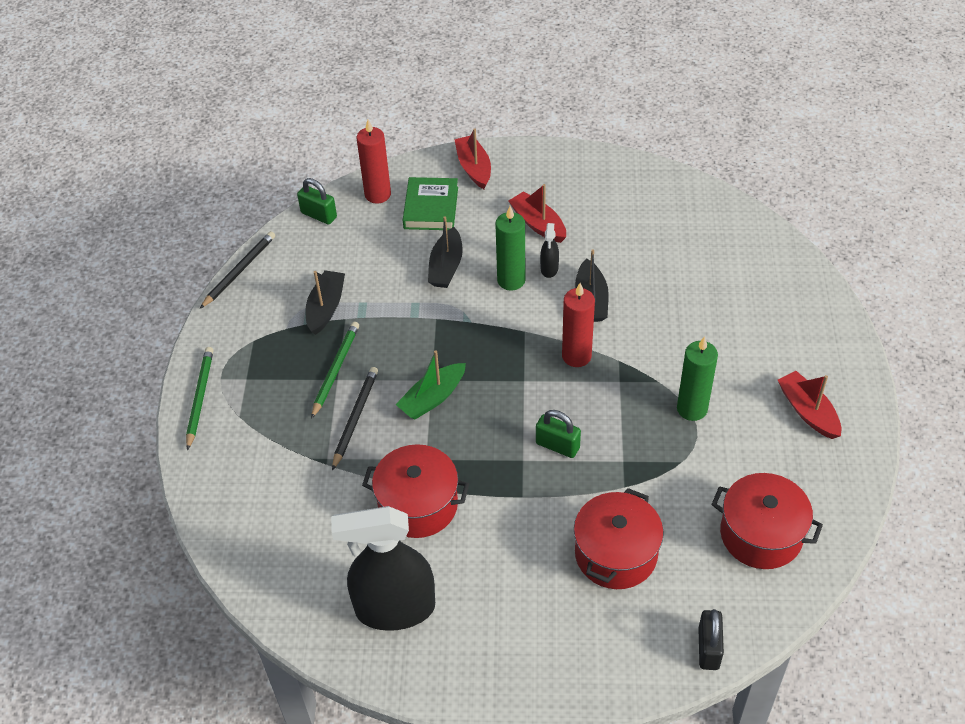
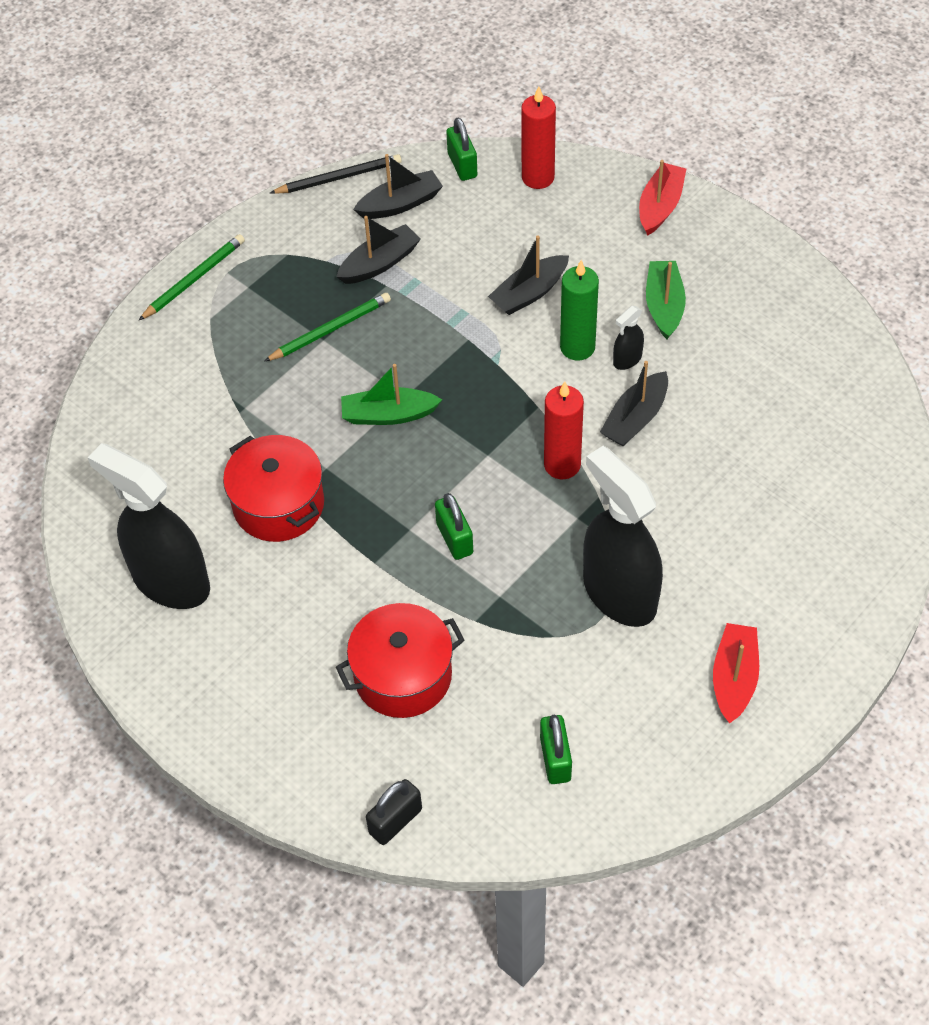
camera: 40 degrees right, 5 degrees up
(301, 262) = (400, 204): none -> black boat
(355, 418) = (303, 387): black pencil -> none
(431, 208) = (575, 223): green book -> none
(538, 224) = (664, 306): red boat -> green boat
(692, 409) = (619, 593): green candle -> black spray bottle
(761, 534) = (555, 759): red pot -> green padlock

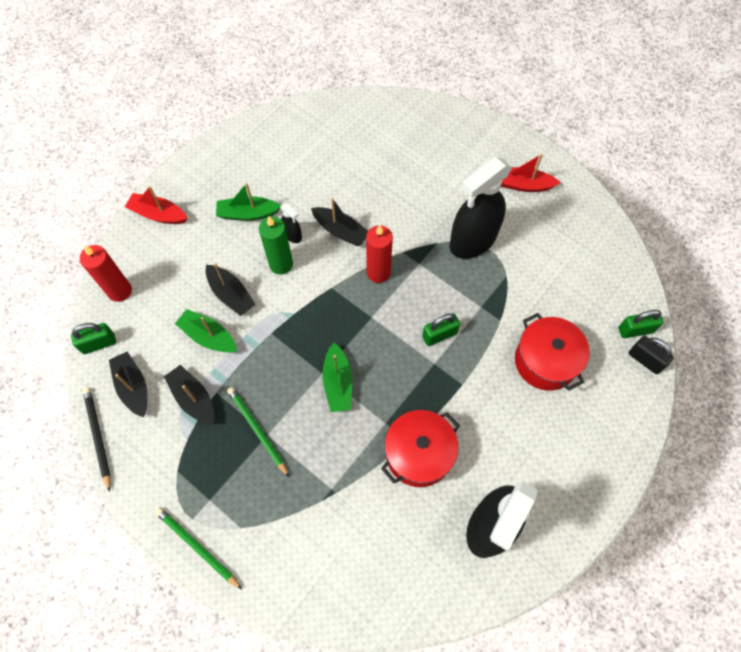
camera: 95 degrees left, 10 degrees up
(466, 273) = (208, 336): none -> green boat
(555, 759) = (588, 274): green padlock -> green padlock (635, 330)

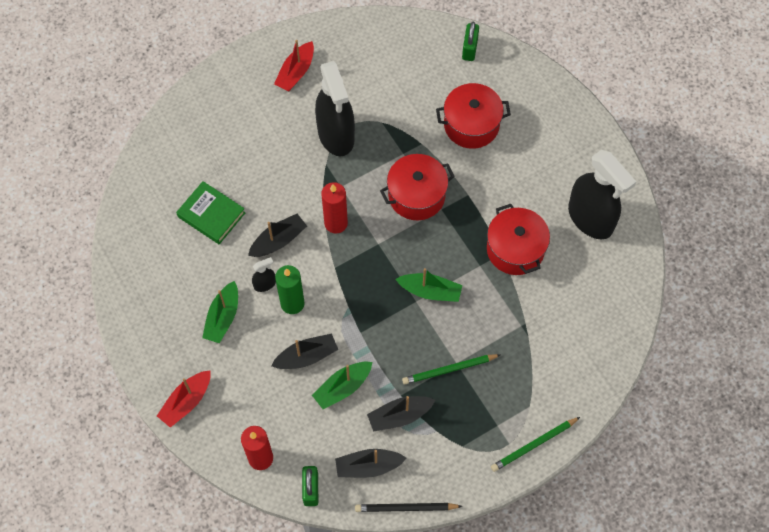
camera: 70 degrees left, 0 degrees up
(345, 170) = (211, 215): none -> green book
(439, 335) = (416, 195): green padlock -> red pot
(645, 360) = (497, 53): black padlock -> none

